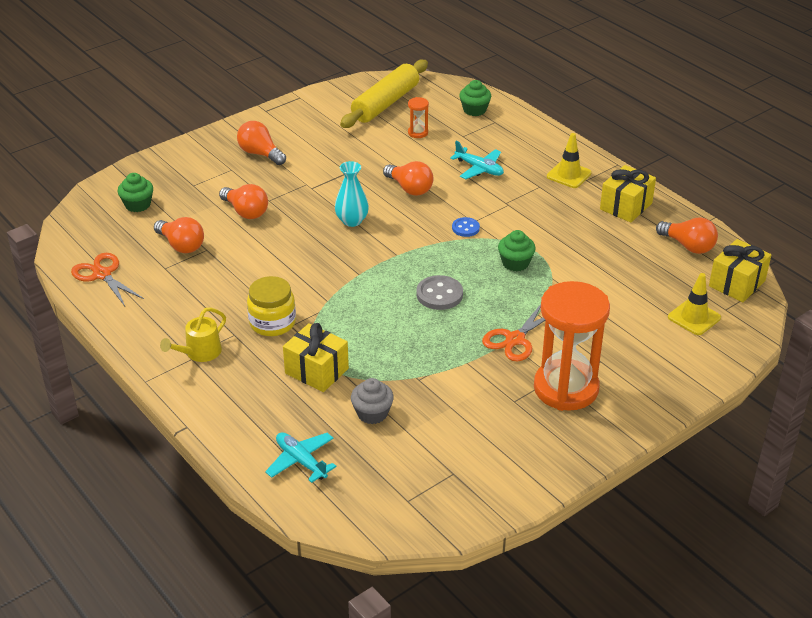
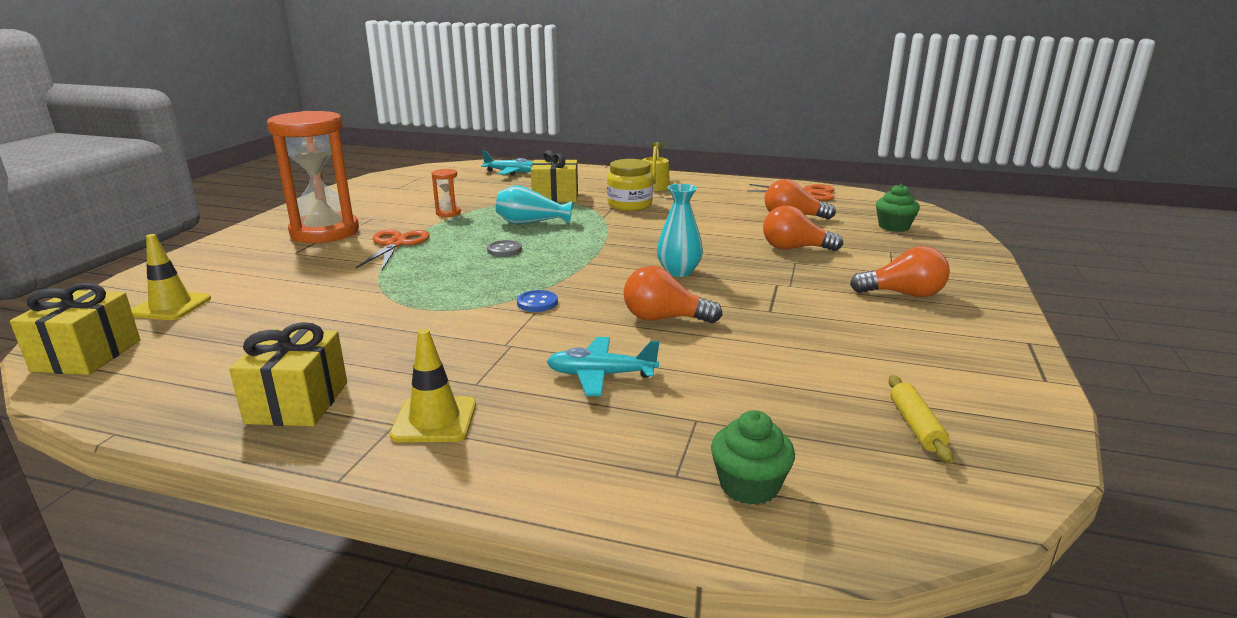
camera: 145 degrees right, 15 degrees down
(372, 413) = (486, 192): grey cupcake -> none
(385, 103) = (916, 426): yellow rolling pin -> yellow rolling pin, size x0.45
(385, 328) = (531, 223): none -> turquoise vase
(418, 133) = (774, 395): orange hourglass -> orange hourglass (448, 213)
(439, 294) = (504, 250): grey button -> grey button, size x0.63
(515, 263) = (440, 291): green cupcake -> none
(688, 246) = (169, 379): orange light bulb -> none

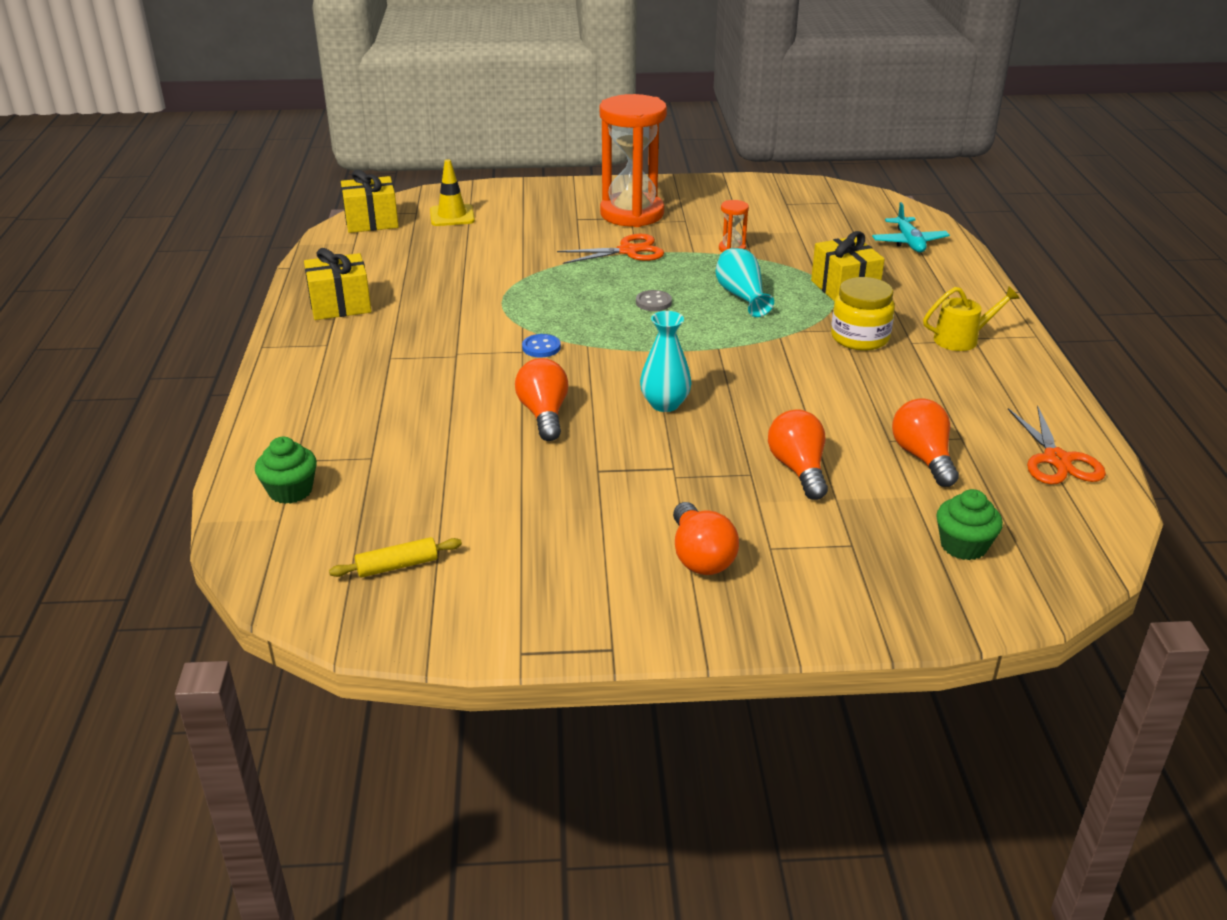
camera: 70 degrees right, 10 degrees up
(434, 420) = (335, 356): yellow traffic cone -> none
(601, 375) = (423, 404): turquoise plane -> none

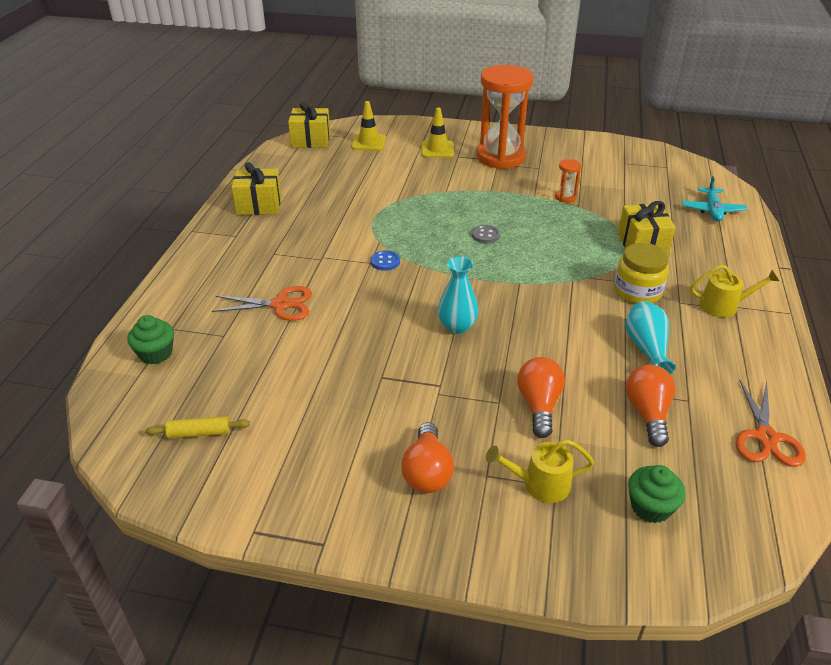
camera: 15 degrees right, 5 degrees up
(544, 414) = (362, 320): orange light bulb -> none
(547, 214) = (437, 149): none -> yellow traffic cone
(628, 251) = (484, 188): orange scissors -> orange scissors (280, 305)
(741, 296) = (556, 240): turquoise vase -> turquoise vase (646, 349)
(834, 546) = (540, 484): none -> yellow watering can

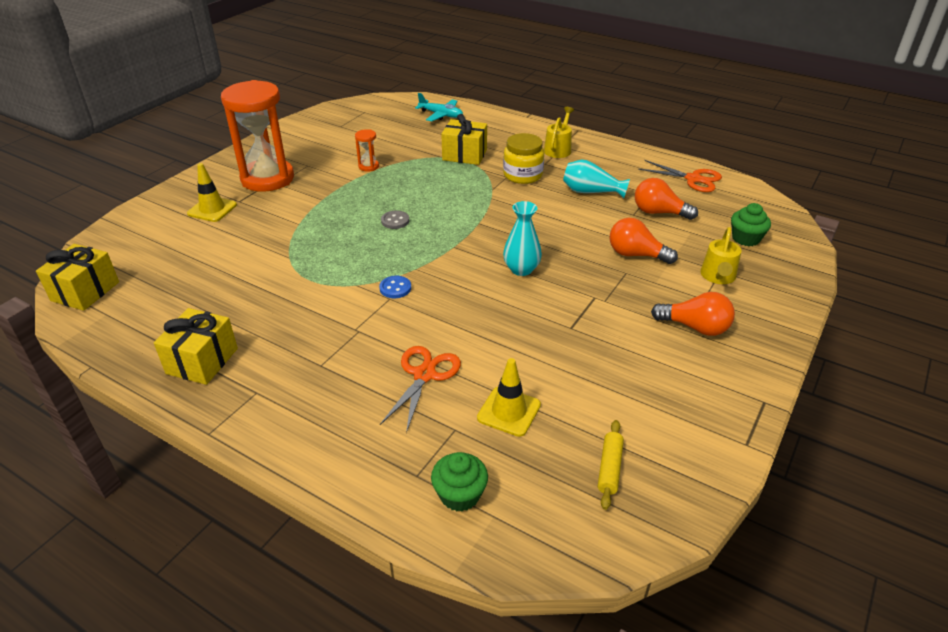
camera: 70 degrees left, 0 degrees up
(368, 142) = (144, 249): yellow traffic cone -> yellow traffic cone (509, 411)

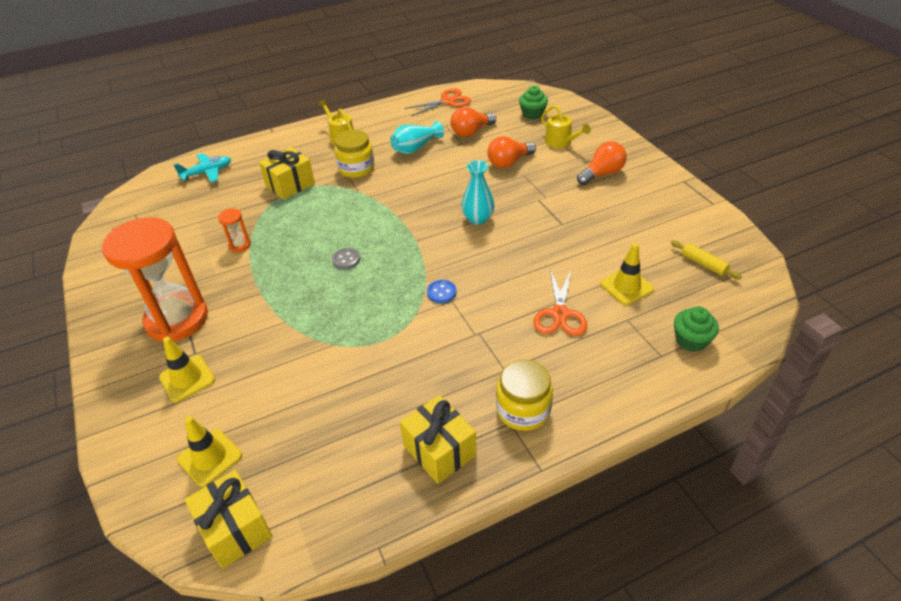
camera: 55 degrees left, 5 degrees up
(144, 252) = (210, 457): none -> yellow traffic cone
(276, 395) = (523, 410): none -> yellow jar
(424, 375) = (560, 314): orange scissors -> orange scissors turned 135 degrees counterclockwise

